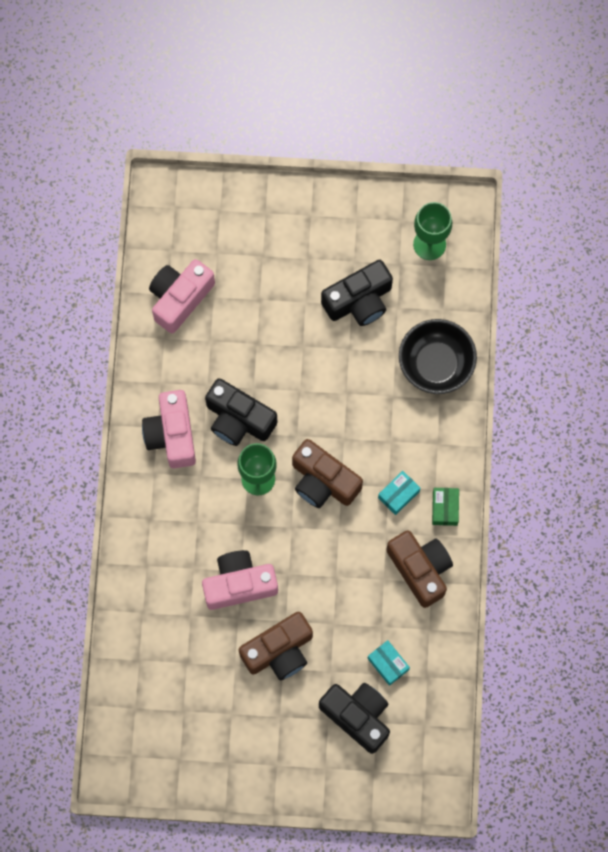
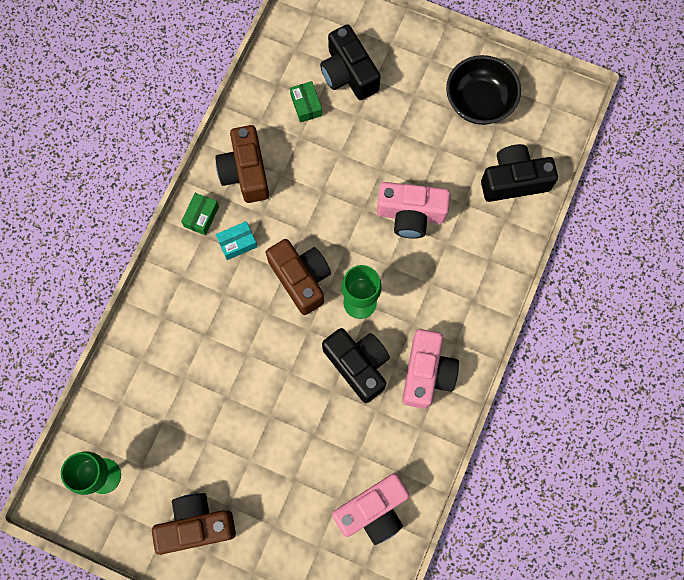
camera: 160 degrees left, 0 degrees up
(279, 651) = (395, 147): brown camera -> brown camera (196, 525)
(359, 301) = (197, 442): black camera -> black camera (514, 180)
(388, 664) = (306, 105): turquoise box -> green box
(435, 364) = (151, 351): black bowl -> black bowl (479, 102)

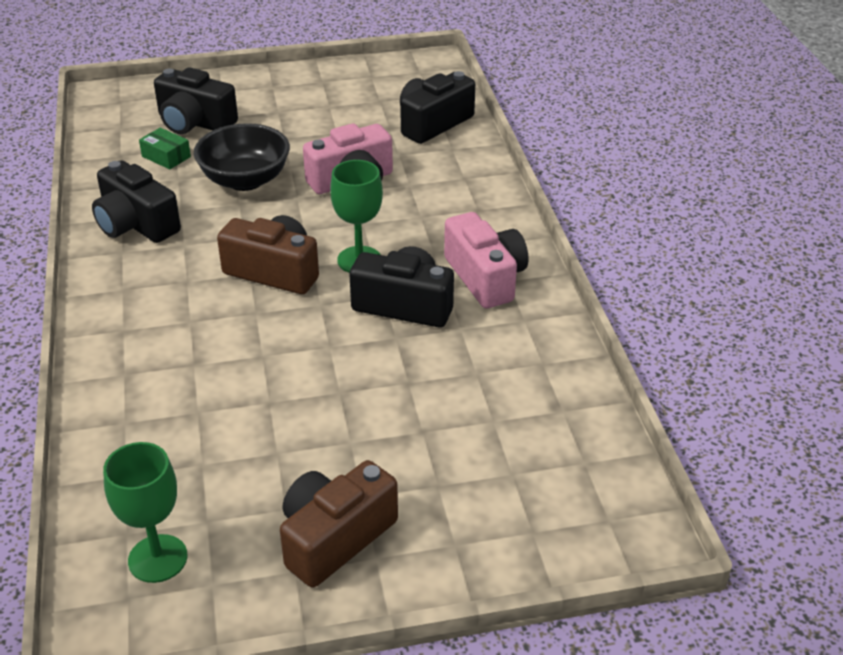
camera: 35 degrees left, 35 degrees down
(201, 216) = (108, 275): green box -> none
(237, 243) = (172, 277): turquoise box -> none
(246, 172) = (136, 224): brown camera -> black camera
(373, 511) = (542, 409): pink camera -> none
(479, 102) = (347, 93): black bowl -> black bowl (245, 180)

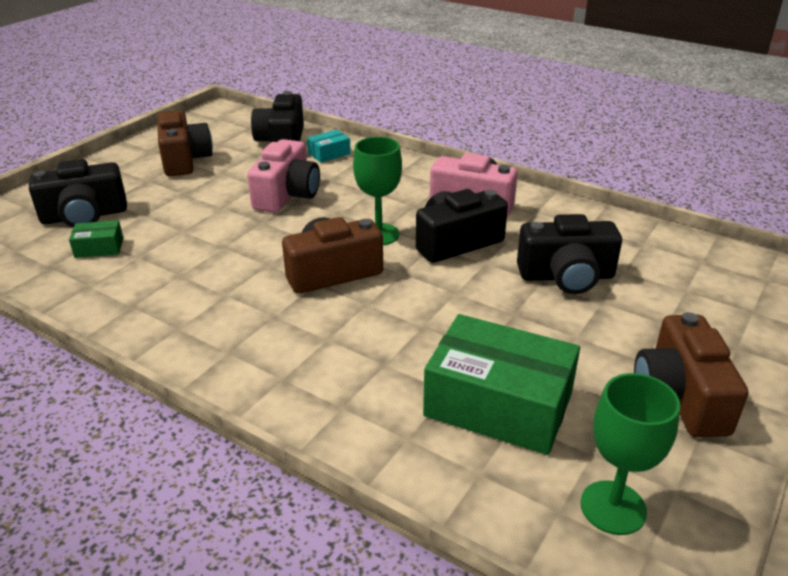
camera: 45 degrees left, 5 degrees down
(136, 224) = (156, 303): black camera -> black camera (566, 276)
(210, 444) = (498, 404): none -> green box
(245, 180) = (201, 231): black bowl -> none
(331, 104) = (184, 160): none -> brown camera
(450, 158) = (329, 154): none -> turquoise box

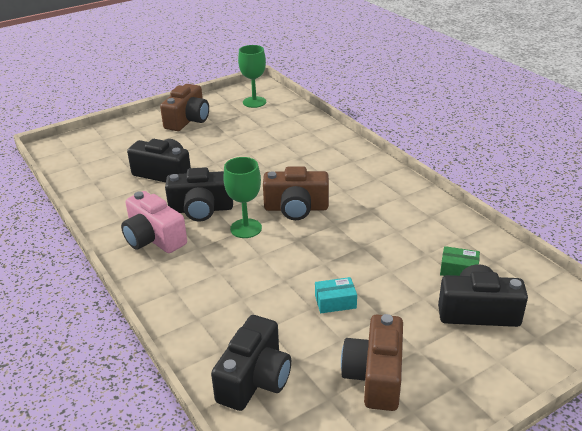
camera: 155 degrees left, 0 degrees up
(287, 195) = (291, 288): pink camera -> none
(329, 154) = (218, 338): turquoise box -> turquoise box (335, 302)
(498, 404) = (263, 132): green box -> none

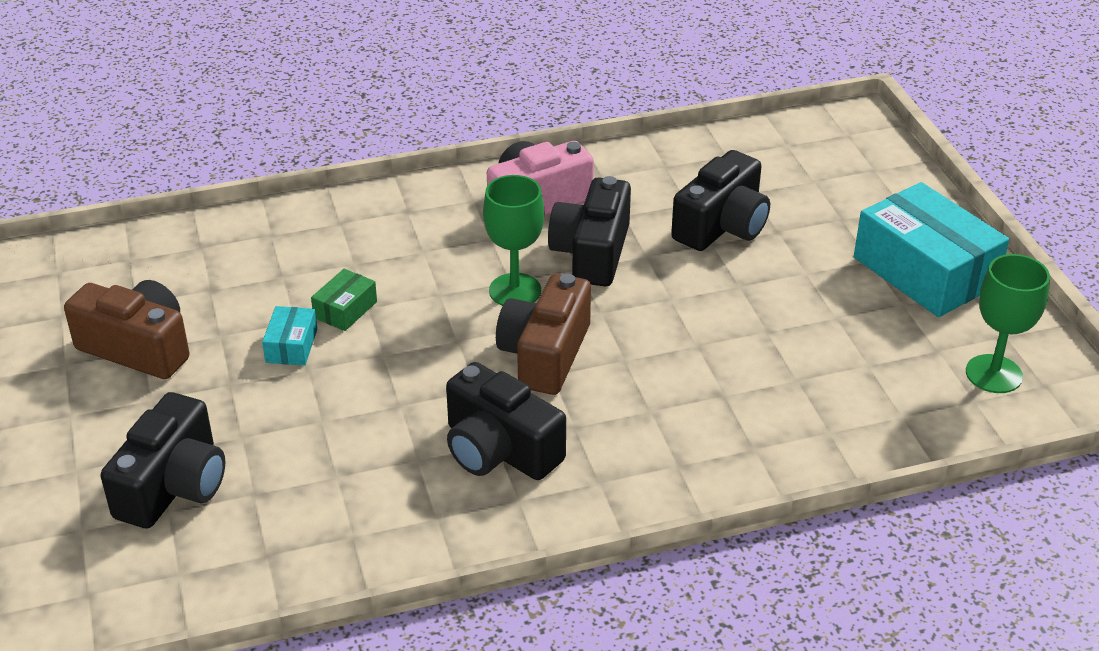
camera: 105 degrees right, 5 degrees up
(188, 120) = (925, 271): brown camera -> turquoise box
(255, 379) = (206, 252): black camera -> black camera (499, 450)
(458, 270) = (274, 500): green box -> green box (345, 310)

